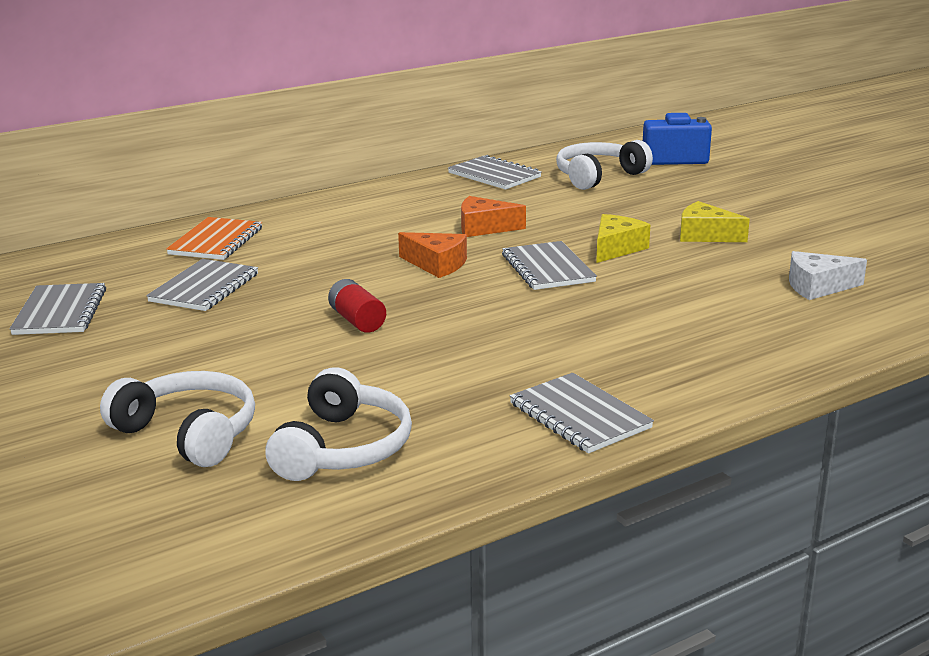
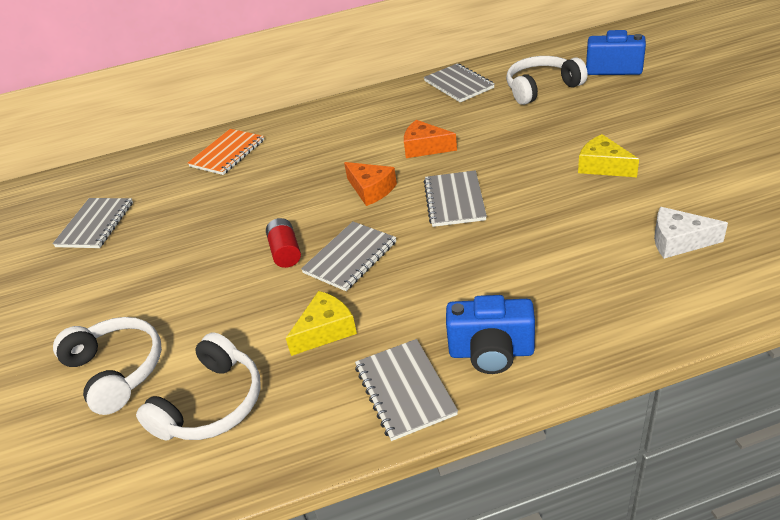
camera: 20 degrees right, 15 degrees up
(204, 288) = (197, 205): grey notebook -> grey notebook (350, 257)
(616, 248) = (520, 179): yellow cheese -> yellow cheese (325, 330)
(662, 380) = (491, 352): none -> blue camera

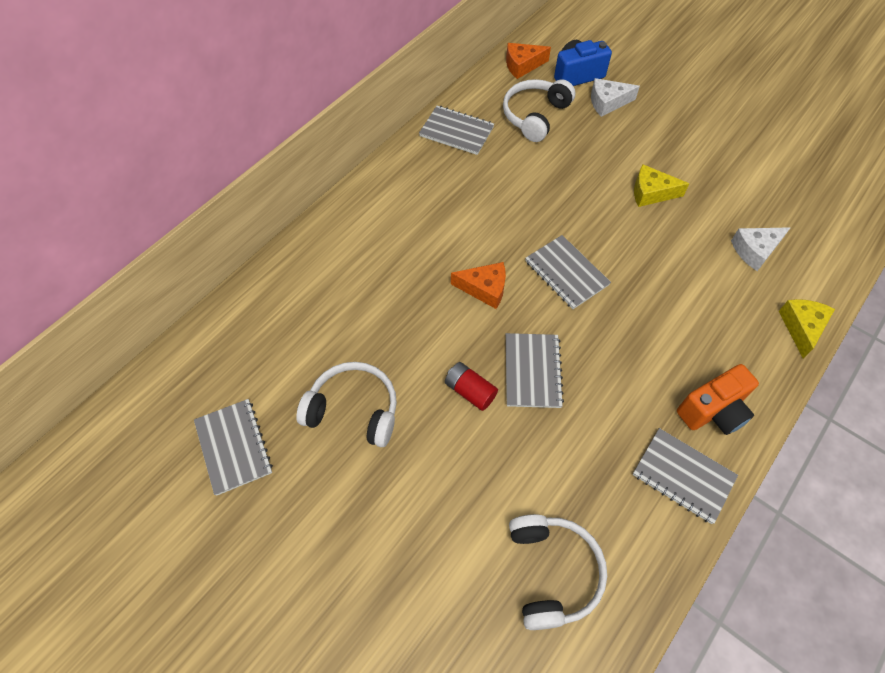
camera: 40 degrees left, 20 degrees up
(116, 370) = (436, 590): white headphones -> white headphones (353, 410)
(227, 153) = (295, 297): orange notebook -> none
(325, 330) = (578, 454): yellow cheese -> yellow cheese (801, 327)
(425, 148) = (491, 221): orange cheese -> orange cheese (522, 65)
(491, 352) = (713, 411): blue camera -> orange camera
(625, 93) = (607, 102): none -> white cheese

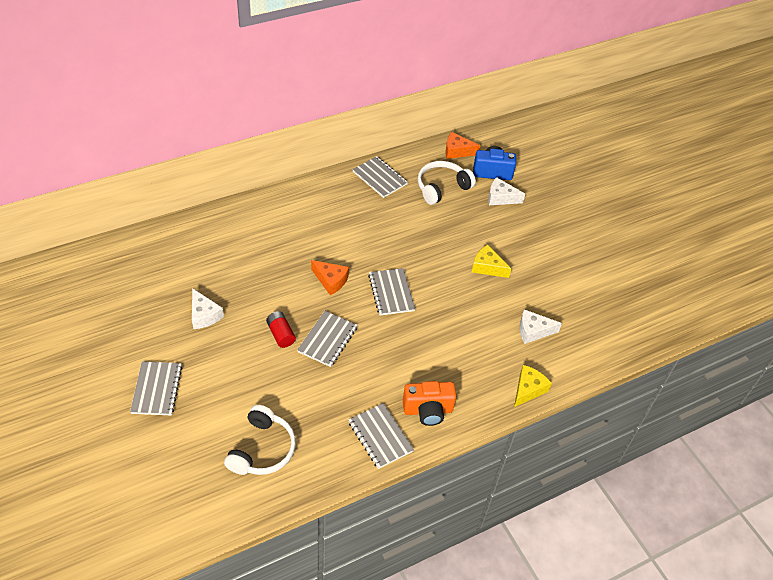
camera: 20 degrees right, 10 degrees down
(233, 447) = (123, 305): grey notebook -> grey notebook (157, 389)
(353, 410) = (204, 315): white headphones -> white cheese

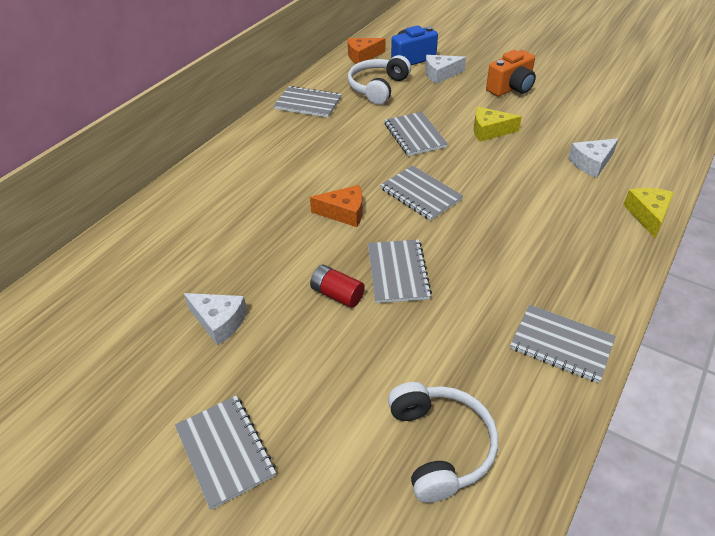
camera: 25 degrees left, 5 degrees down
(428, 410) = (579, 287): orange camera -> orange camera (511, 88)
(430, 243) = (415, 135): none -> grey notebook

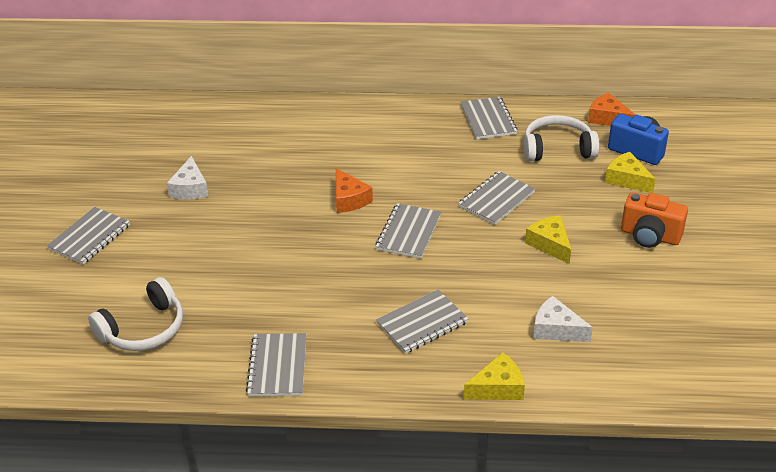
camera: 60 degrees right, 5 degrees down
(337, 294) = (253, 231): red battery -> none
(397, 272) = (298, 253): grey notebook -> grey notebook (422, 323)
(440, 74) = (627, 179): white cheese -> yellow cheese

